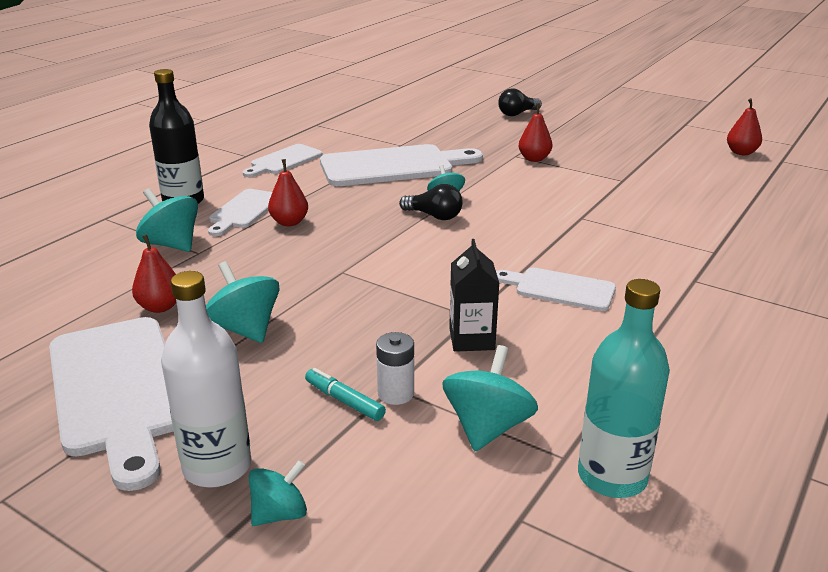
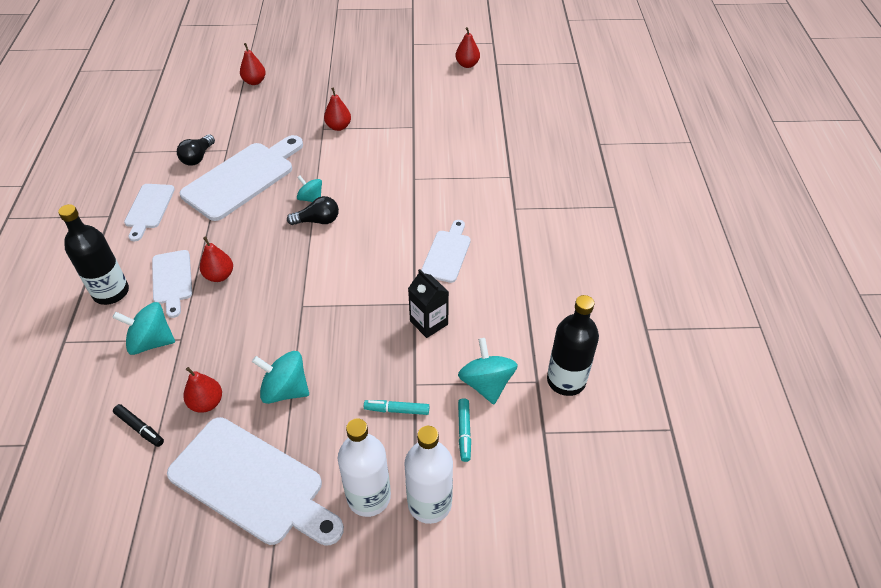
camera: 35 degrees left, 20 degrees up
(81, 300) = (140, 428): none -> black marker
(279, 513) = (429, 503): turquoise spinning top -> white bottle
(395, 393) = (420, 388): white battery -> none
(405, 462) = (464, 432): none -> turquoise marker
(480, 111) = (254, 81): none -> red pear
(517, 114) = (286, 75): black light bulb -> black light bulb (198, 157)
(560, 289) = (447, 253): white cutting board -> white cutting board turned 120 degrees clockwise
(612, 476) = (566, 380): turquoise bottle -> black bottle

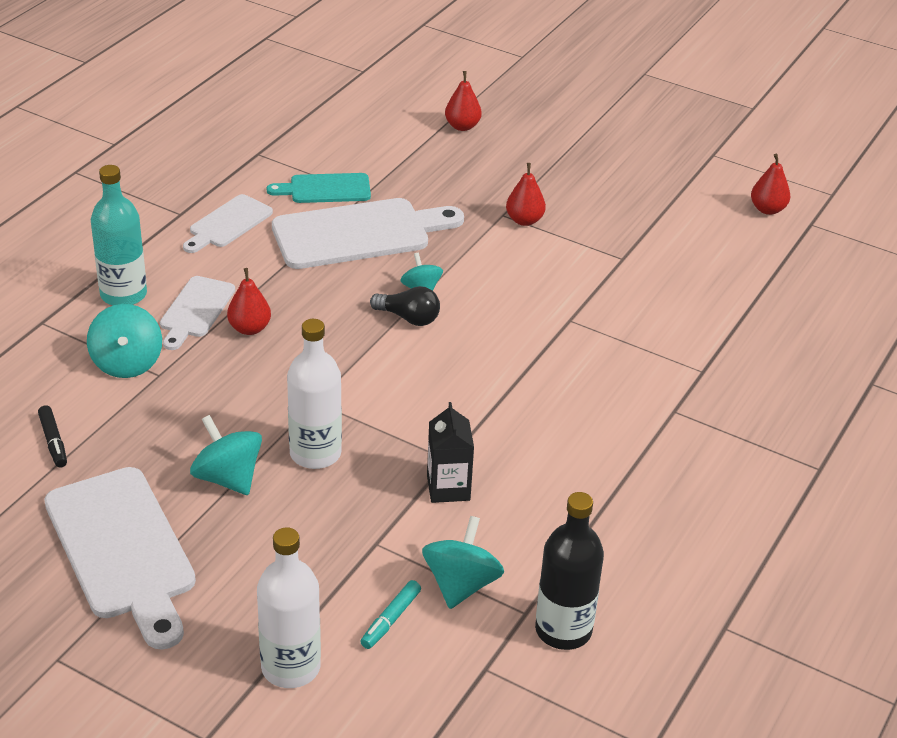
camera: 30 degrees right, 10 degrees down
(111, 292) = (123, 294): black bottle -> turquoise bottle
(151, 342) = (127, 363): turquoise spinning top -> turquoise spinning top turned 135 degrees counterclockwise
(198, 157) = (325, 189): black light bulb -> turquoise cutting board
(206, 403) = (137, 450): red pear -> none
(368, 497) = (231, 626): white bottle -> white bottle (315, 453)
(397, 410) = (333, 559): turquoise marker -> none
(447, 253) = (537, 423): white cutting board -> none

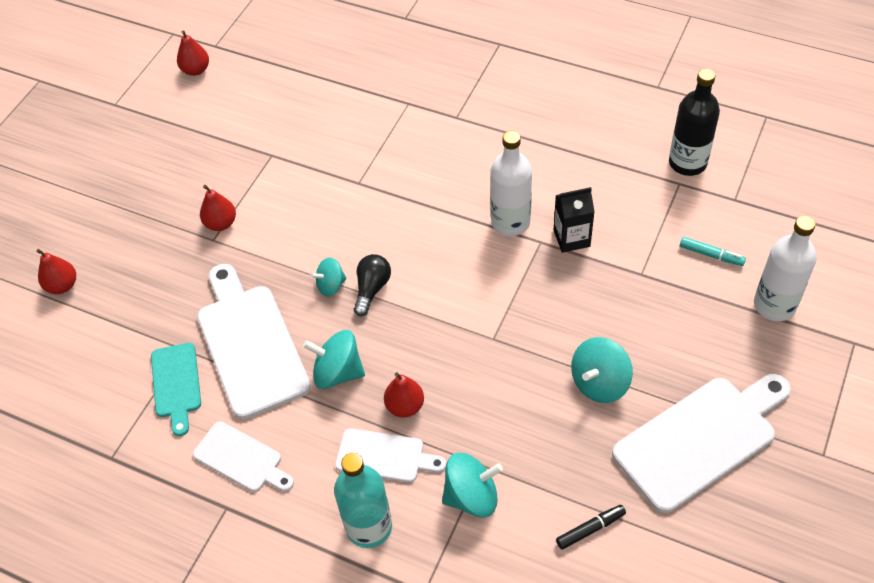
camera: 90 degrees left, 15 degrees up
(315, 453) = (556, 328): white bottle -> white bottle (510, 222)
(461, 584) = (665, 220): turquoise spinning top -> turquoise spinning top (337, 372)

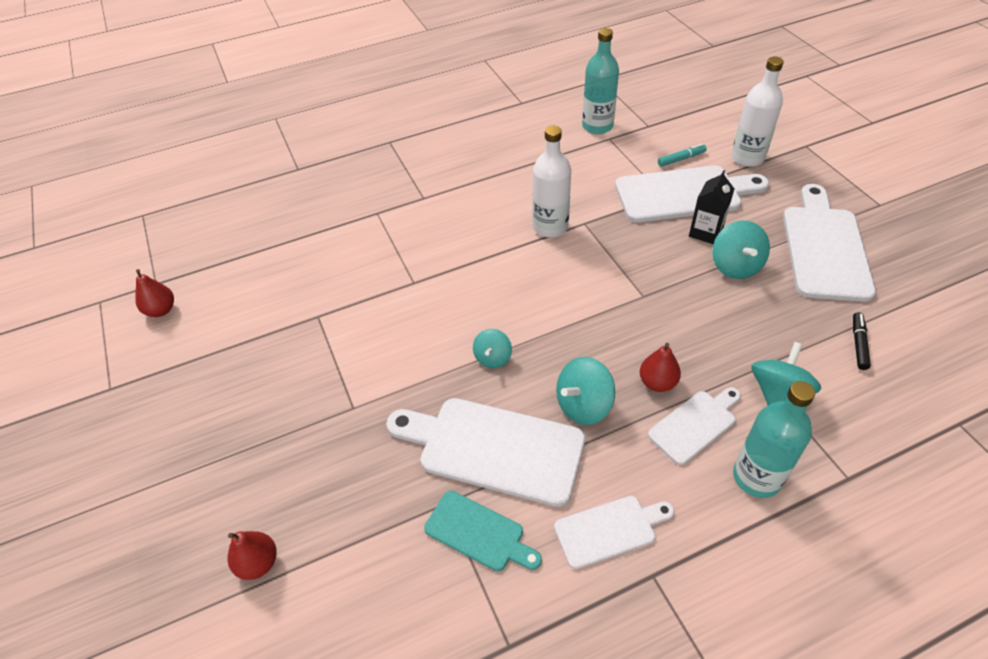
camera: 50 degrees left, 5 degrees down
(221, 223) = (343, 391): red pear -> none
(372, 289) = (524, 335): black light bulb -> none
(571, 238) = (598, 207): black carton -> black carton (705, 232)
(660, 287) = (683, 194): none -> white cutting board
(687, 163) = (597, 126): black bottle -> turquoise bottle

